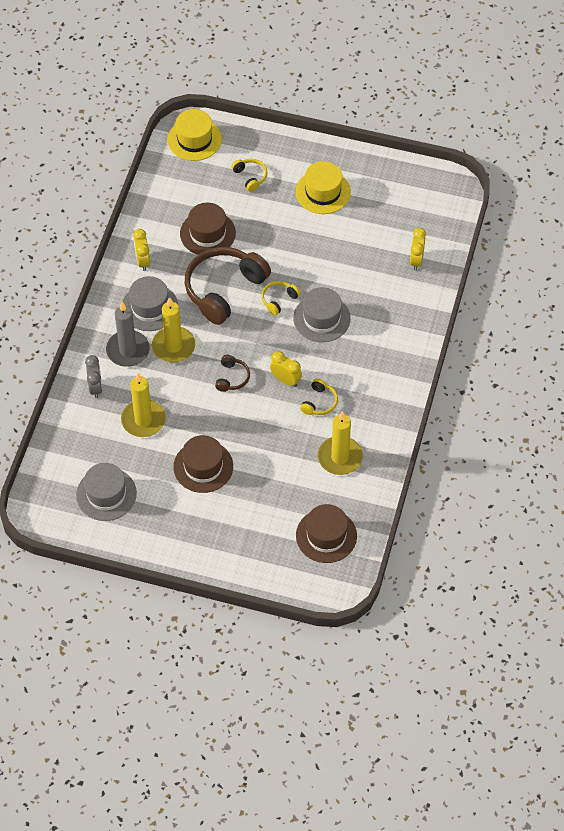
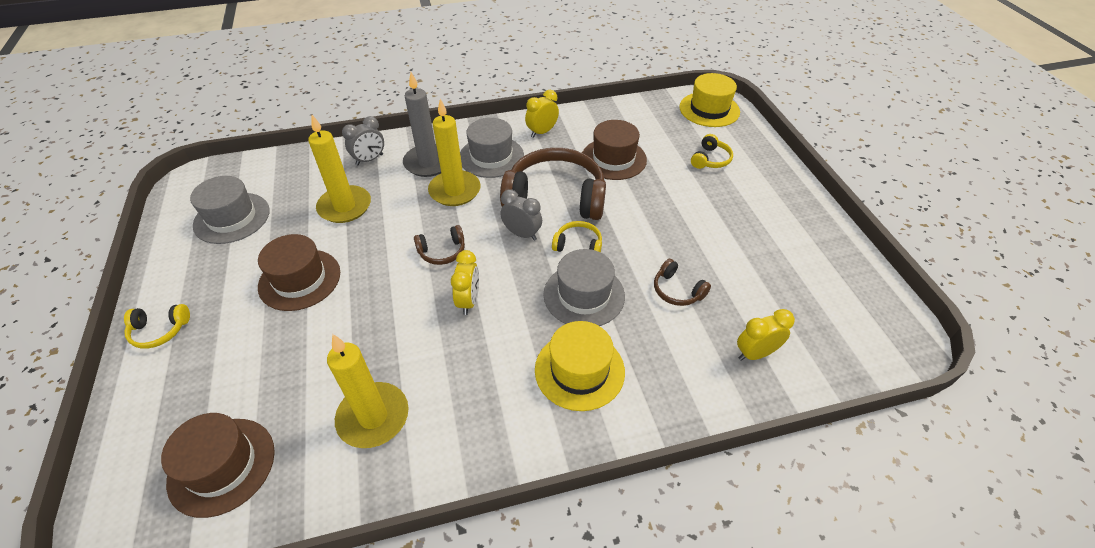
camera: 60 degrees right, 10 degrees down
(246, 326) = (522, 234): none -> grey clock
(319, 402) = (454, 351): yellow headphones -> yellow headphones (159, 331)
(323, 192) = (754, 219): yellow hat -> yellow hat (579, 370)
(350, 269) = (677, 290): none -> brown headphones

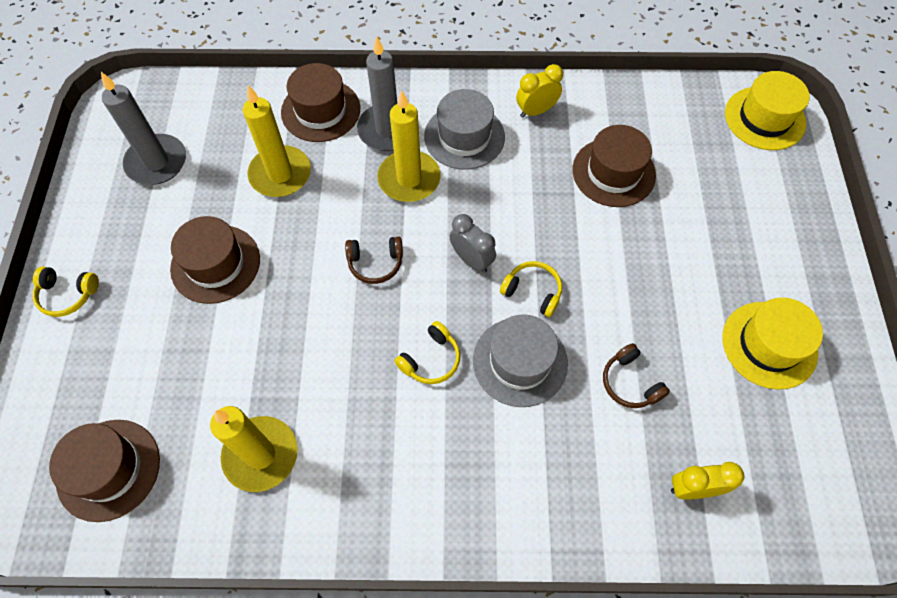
camera: 15 degrees right, 15 degrees up
(232, 218) = (157, 162): grey hat -> grey candle
(369, 160) = (320, 110): grey clock -> brown hat
(468, 301) = (389, 337): yellow clock -> none
(555, 197) = (525, 215): brown headphones -> none
(579, 370) = (487, 457): yellow hat -> yellow hat (769, 345)
(710, 159) = (737, 200): yellow headphones -> yellow headphones (431, 359)

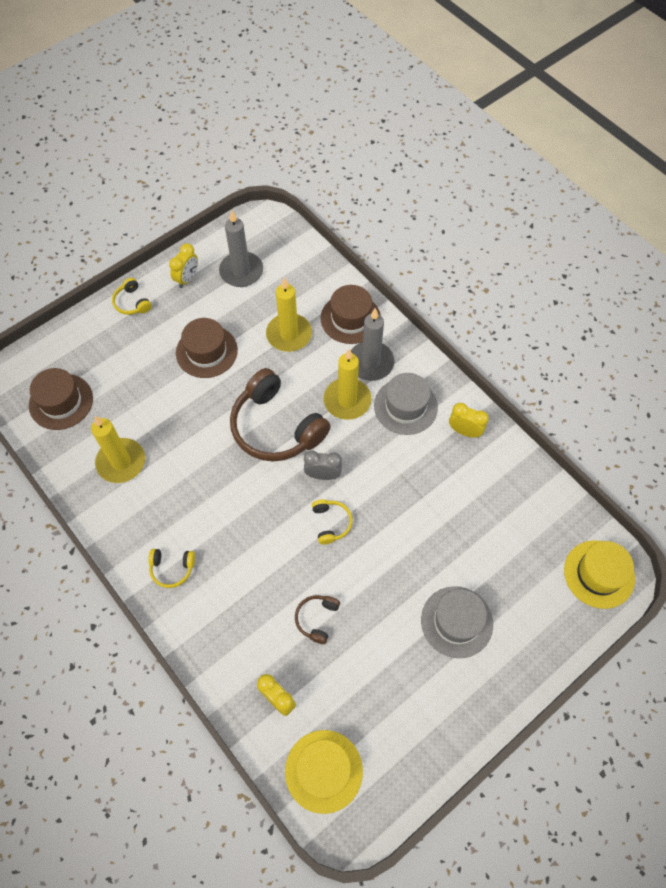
camera: 50 degrees right, 0 degrees up
(104, 218) = (187, 279): none -> yellow clock
(375, 263) = (276, 427): brown headphones -> brown headphones, size x2.23
(431, 359) = (241, 501): yellow headphones -> yellow headphones (172, 569)
(471, 260) = (323, 475): grey clock -> grey clock turned 90 degrees counterclockwise
(520, 361) = (279, 549): grey hat -> grey hat (456, 621)
(613, 172) = (460, 509): brown hat -> none
(769, 345) = (414, 686): yellow hat -> yellow hat (323, 771)

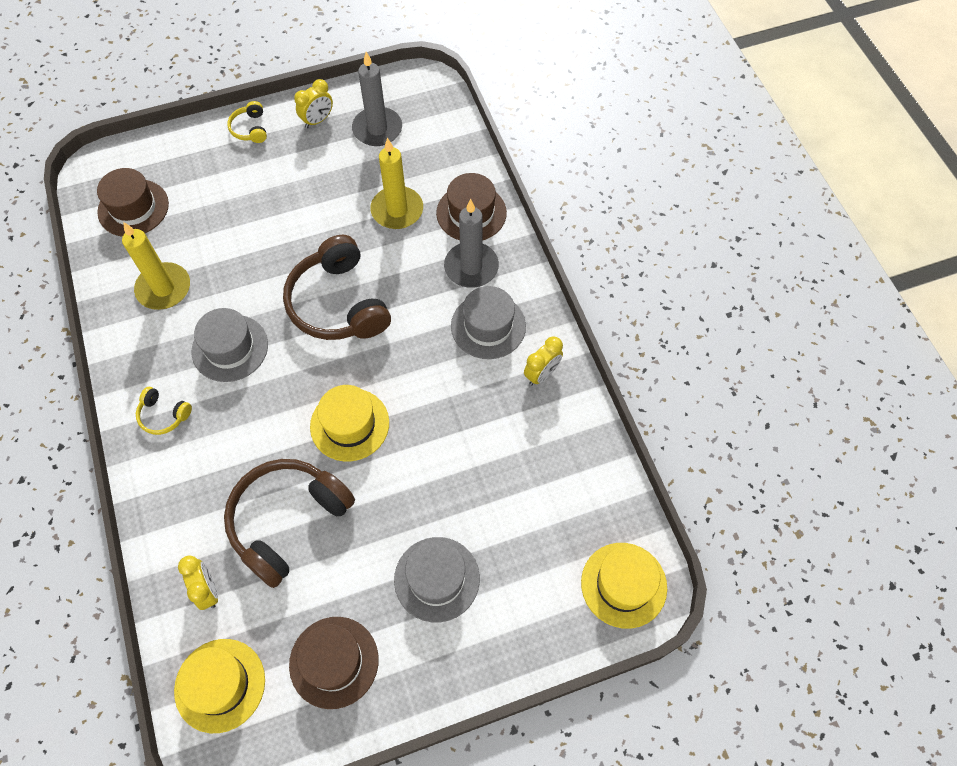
camera: 20 degrees right, 0 degrees up
(202, 494) = (230, 348): none -> grey hat
(206, 351) = (302, 202): brown hat -> brown hat (334, 662)
(317, 619) = (287, 521): brown headphones -> brown headphones, size x2.23
(323, 475) = (364, 370): grey clock -> none
(331, 523) = (349, 424): yellow headphones -> yellow hat
(347, 400) = (427, 299): yellow candle -> none
(464, 431) = (542, 374): yellow clock -> yellow clock turned 90 degrees clockwise

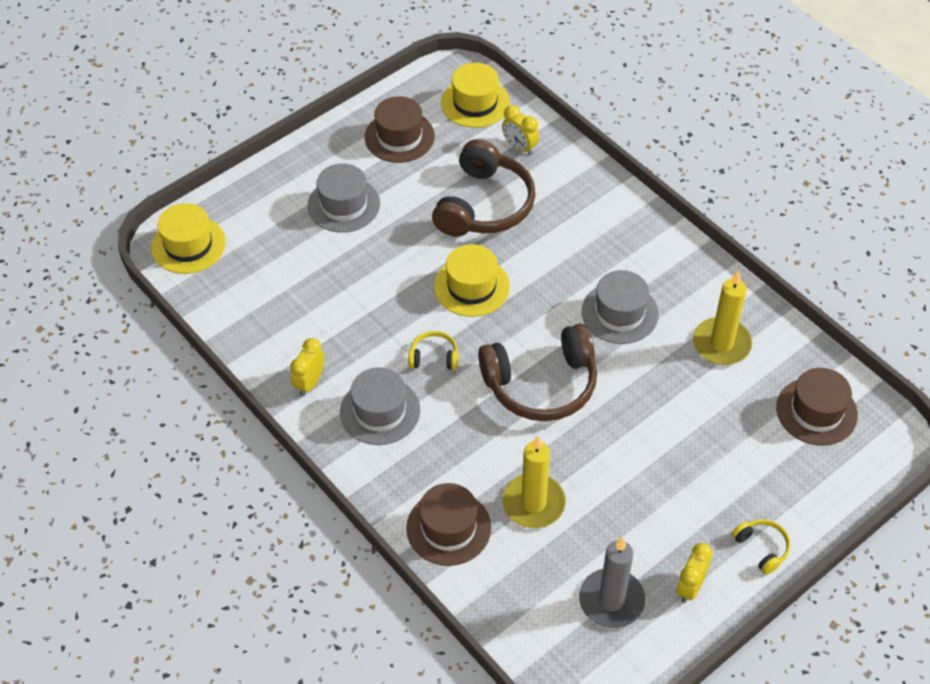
camera: 160 degrees right, 10 degrees down
(163, 415) = (640, 244): yellow headphones -> yellow headphones (434, 357)
(338, 303) = (541, 384): brown headphones -> brown headphones turned 120 degrees clockwise
(471, 267) = (422, 465): grey candle -> none

